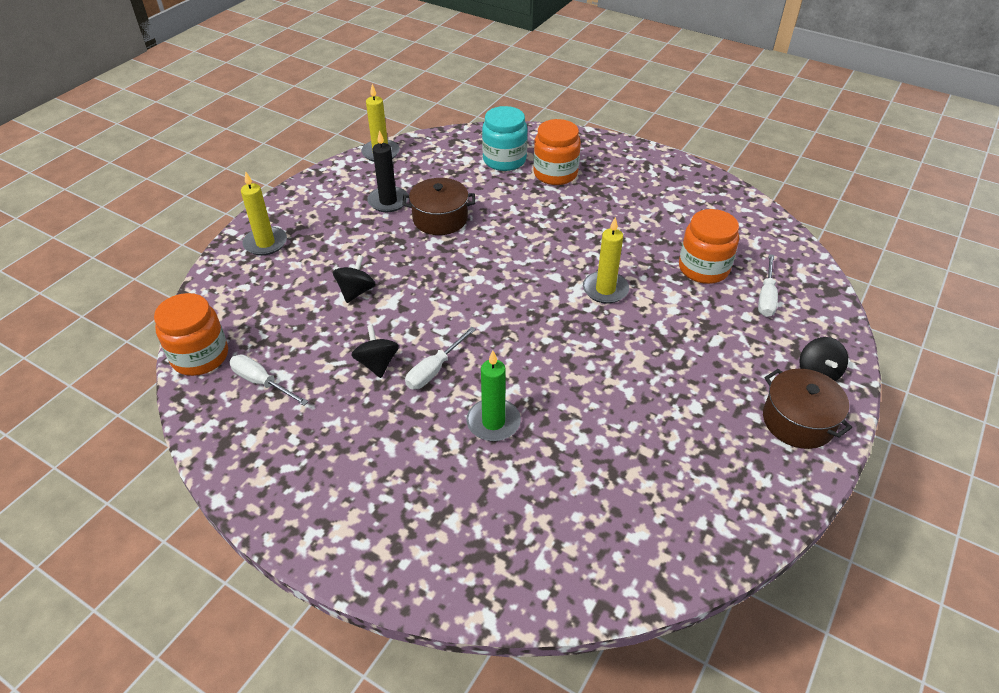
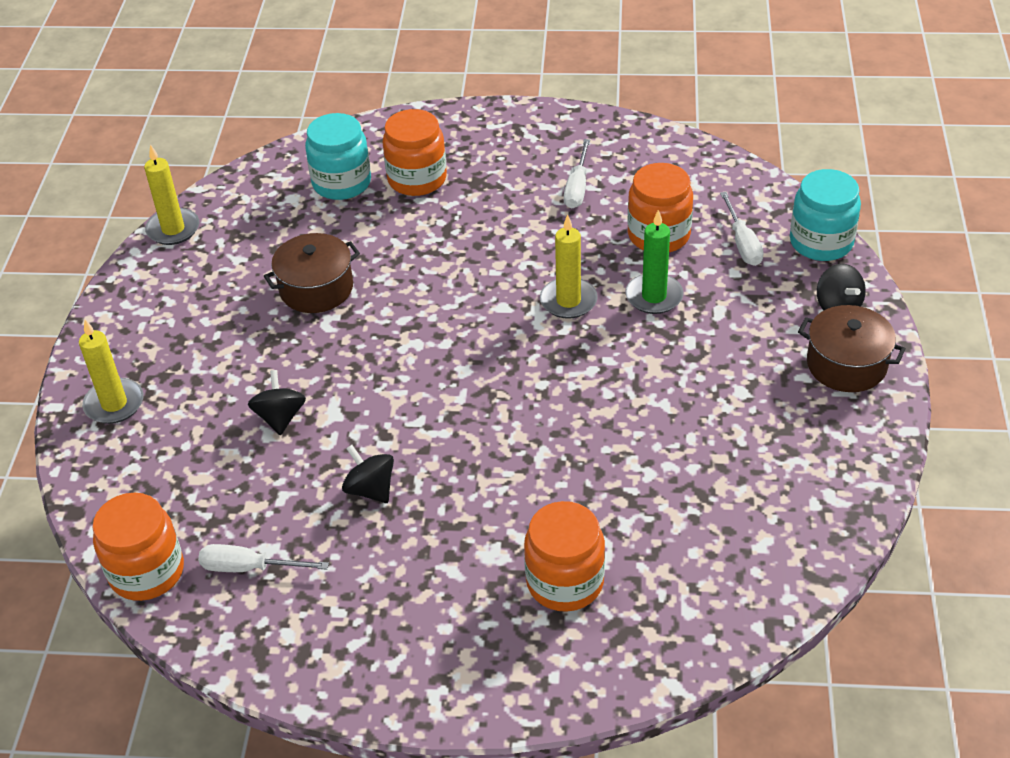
camera: 25 degrees left, 0 degrees up
(388, 201) = (233, 290): black candle -> none
(434, 370) = (441, 468): white screwdriver -> white screwdriver (577, 187)
(463, 493) = (565, 582): none -> orange jar
(493, 422) = (546, 497): green candle -> green candle (654, 296)
(832, 319) = (821, 242): none -> turquoise jar

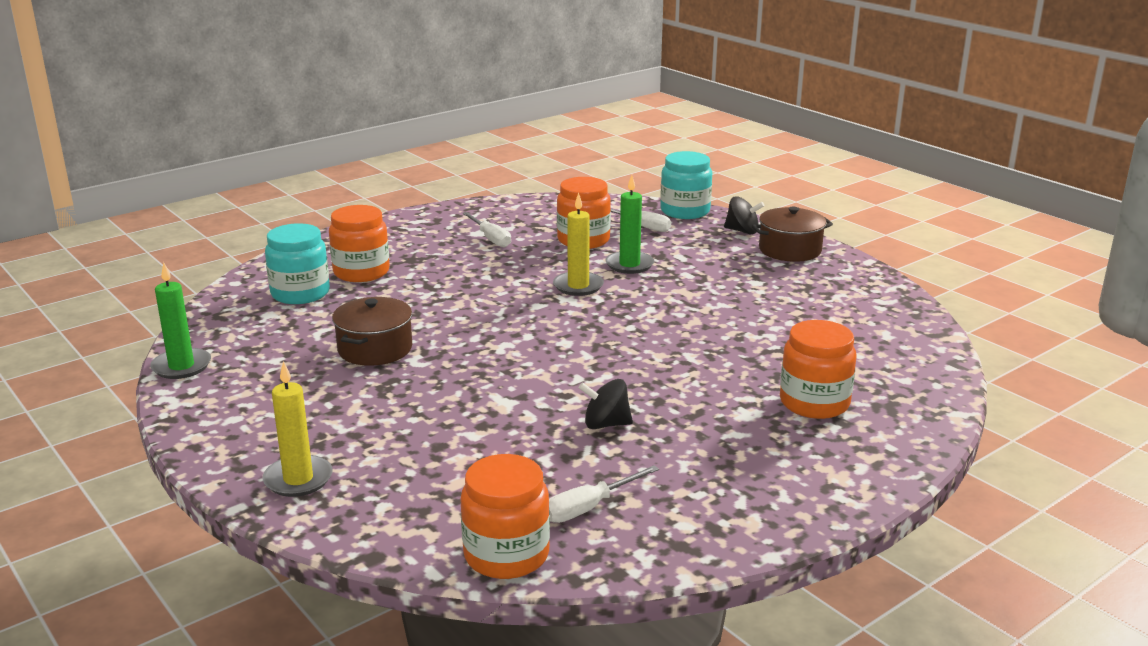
camera: 45 degrees left, 20 degrees down
(173, 229) = (181, 366): yellow candle -> green candle
(280, 417) = (466, 422): black spinning top -> none

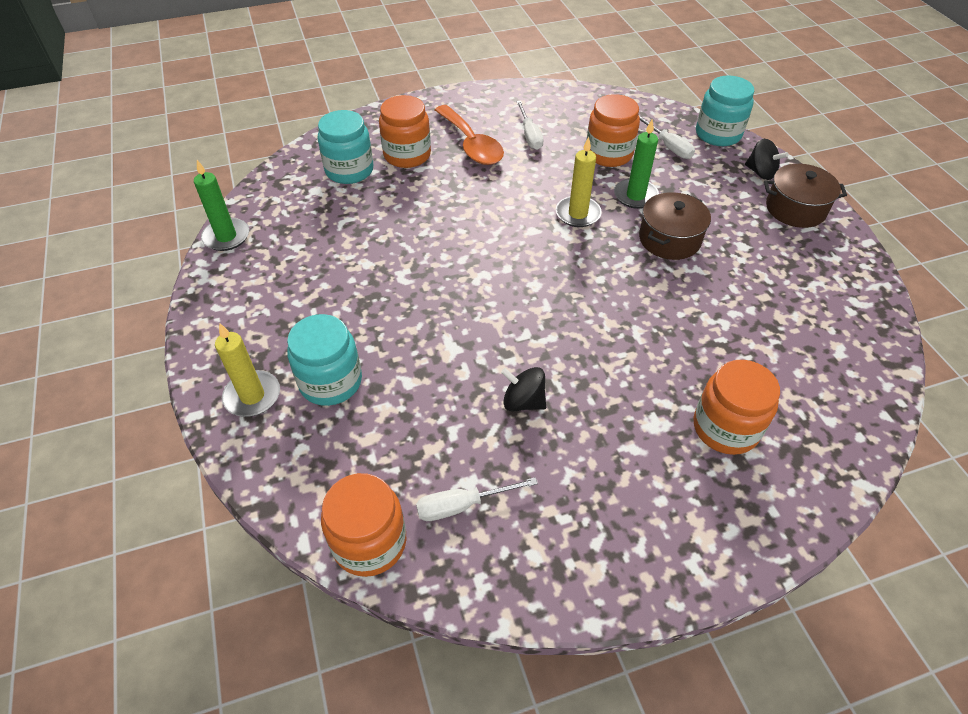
camera: 20 degrees right, 25 degrees up
(375, 349) = (377, 253): brown pot -> brown pot (669, 239)
(384, 451) = (330, 382): none -> turquoise jar
(430, 254) = (471, 144): none -> orange spoon

